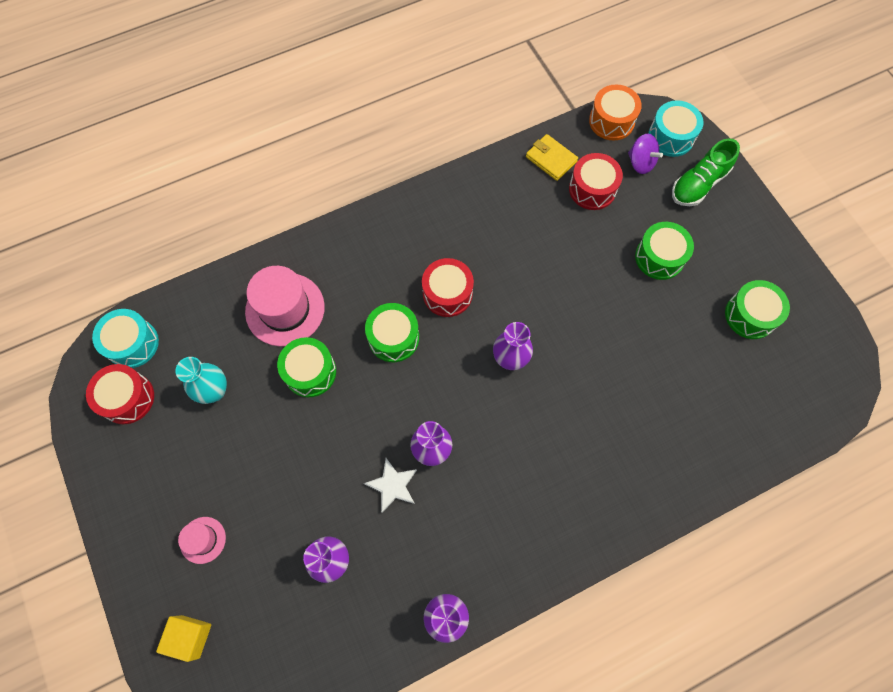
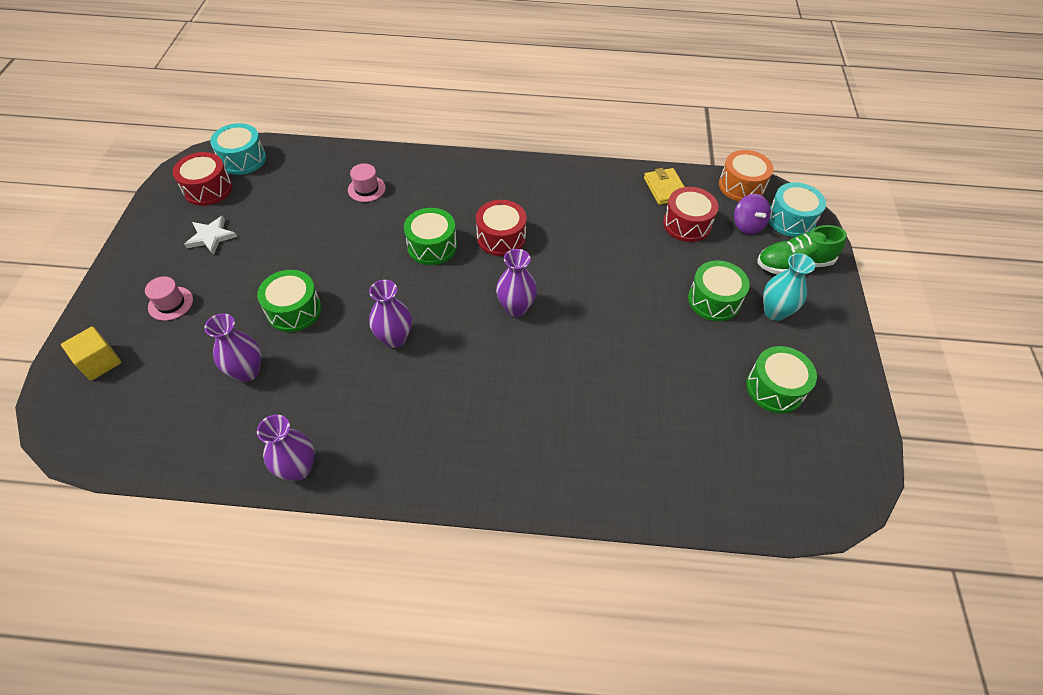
camera: 30 degrees right, 15 degrees down
(214, 391) = (269, 214): turquoise vase -> turquoise vase (775, 312)
(285, 309) = (366, 189): pink hat -> pink hat, size x0.51
(310, 372) = (348, 237): green drum -> green drum (294, 310)
(392, 485) = (341, 346): white star -> white star (211, 237)

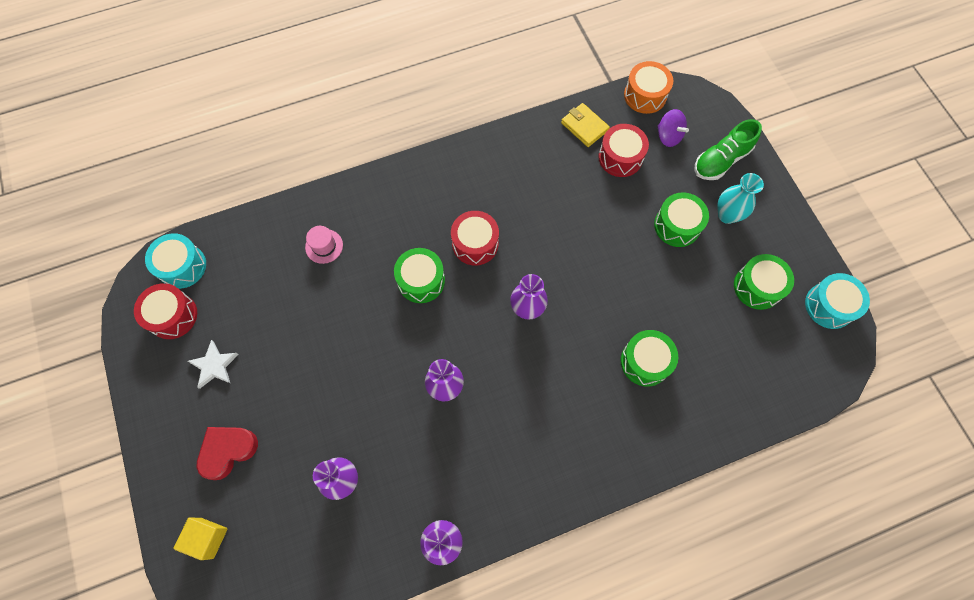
camera: 25 degrees left, 15 degrees up
(170, 303) = (227, 451): pink hat -> red heart
(294, 310) = (343, 403): green drum -> green drum (645, 362)
(790, 219) = (699, 114): turquoise drum -> turquoise drum (829, 306)

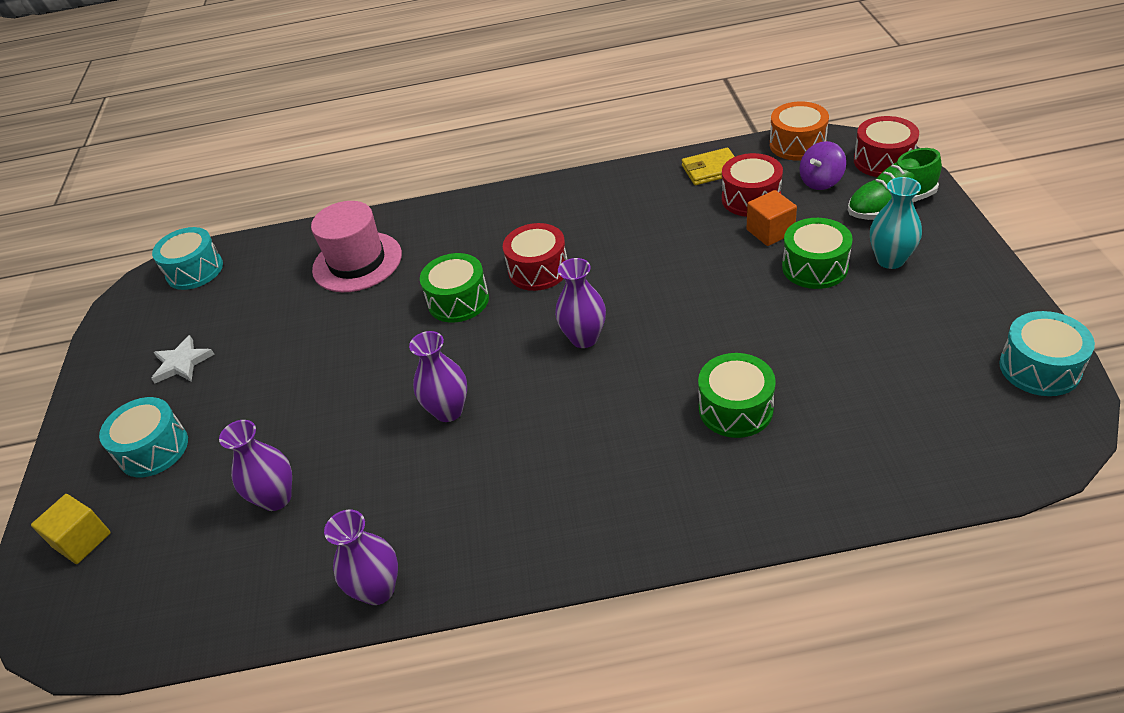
camera: 20 degrees right, 25 degrees down
(172, 316) = (161, 313): red drum -> red drum (883, 161)
(227, 451) = (153, 449): red heart -> turquoise drum
(324, 246) = (357, 262): pink hat -> pink hat, size x1.94
(584, 126) = (711, 170): yellow wallet -> yellow wallet turned 75 degrees counterclockwise
(640, 192) = (770, 231): none -> orange cube
(668, 136) = (821, 181): purple spinning top -> purple spinning top turned 75 degrees clockwise
(757, 287) = (924, 338): green drum -> none

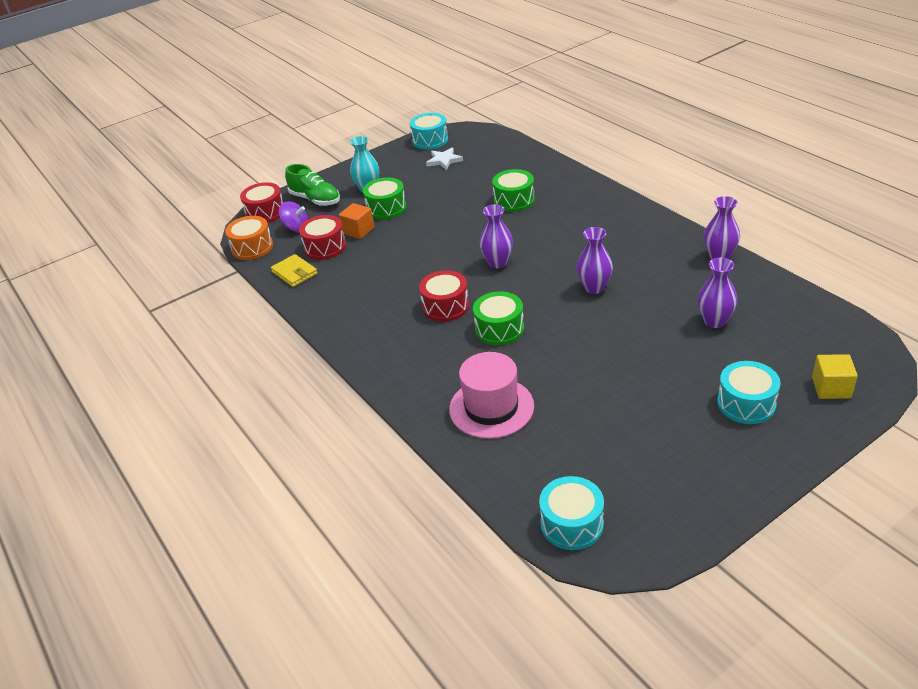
camera: 120 degrees left, 5 degrees down
(182, 363) = (670, 447): white star -> white star (444, 160)

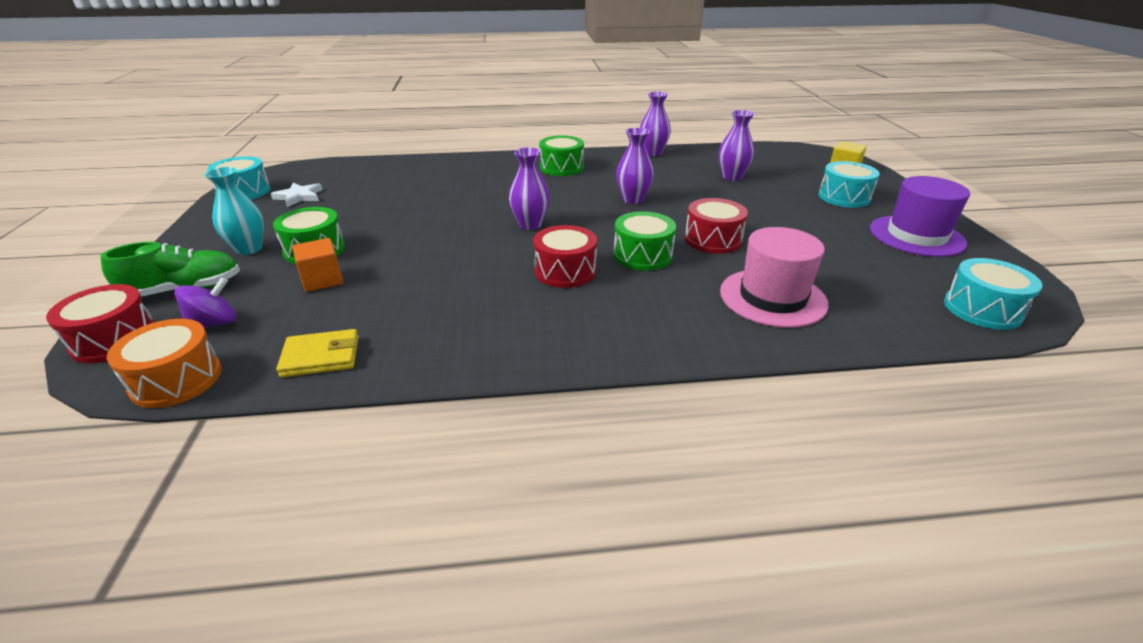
camera: 65 degrees left, 5 degrees down
(325, 247) = (309, 314): red drum -> red drum (713, 240)
(514, 200) = (441, 189): green drum -> green drum (561, 167)
(694, 468) = (916, 236): none -> purple hat

